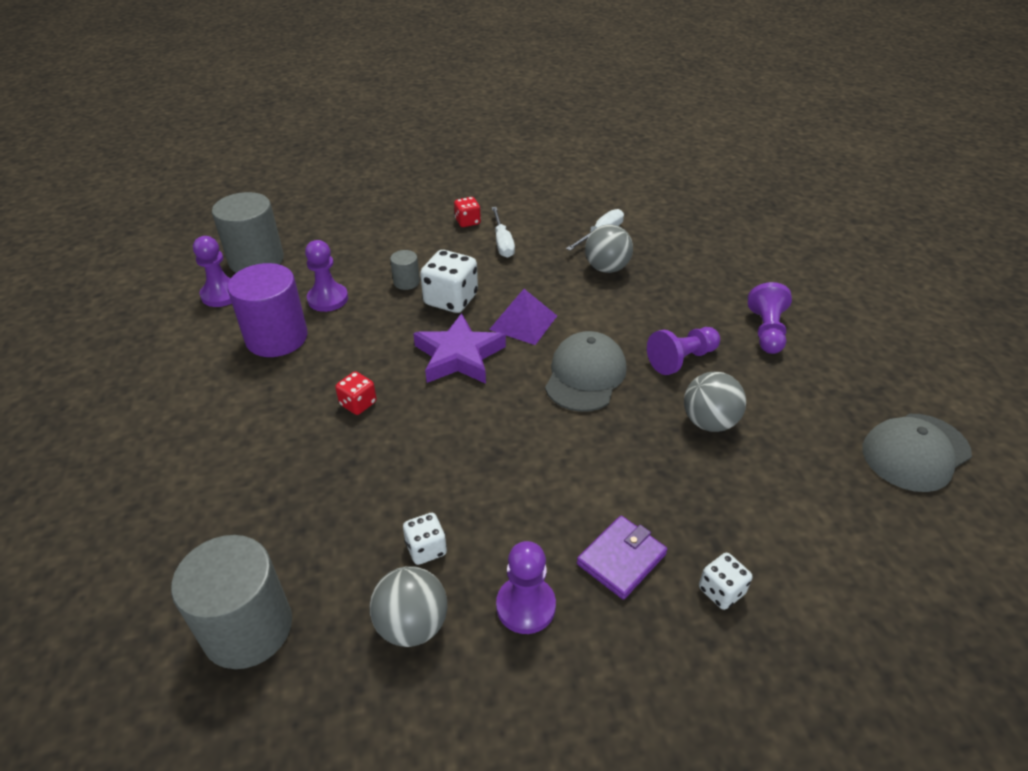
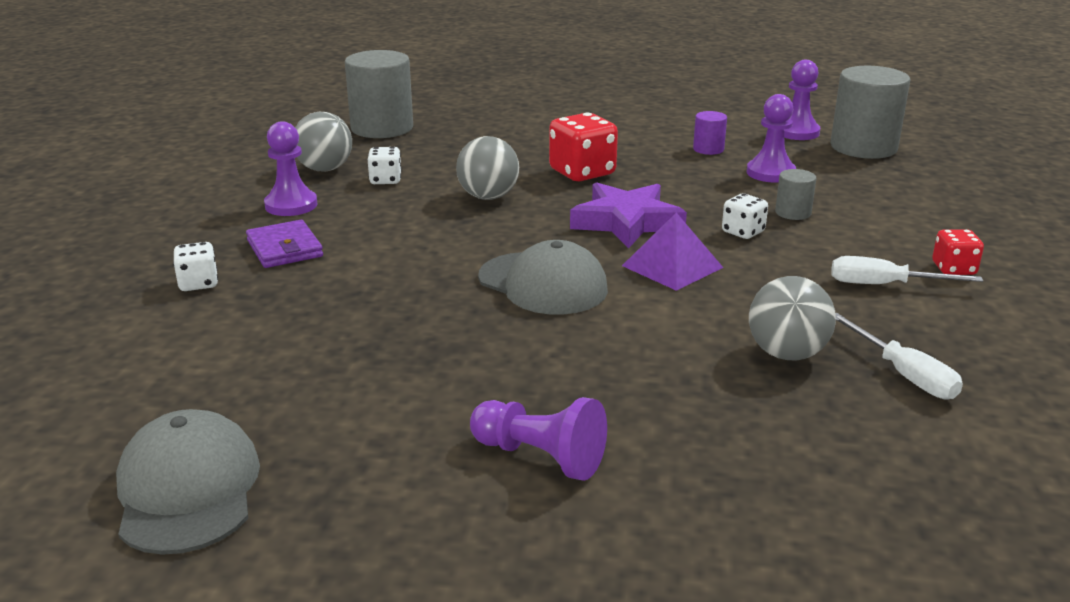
camera: 110 degrees right, 15 degrees down
(277, 338) = (708, 149): purple cylinder -> purple cylinder, size x0.47
(358, 404) = (582, 172): red dice -> red dice, size x1.76
(451, 300) = (743, 232): white dice -> white dice, size x0.57
(681, 359) = (525, 357): purple pawn -> none
(709, 422) = (398, 341): grey ball -> grey ball (488, 197)

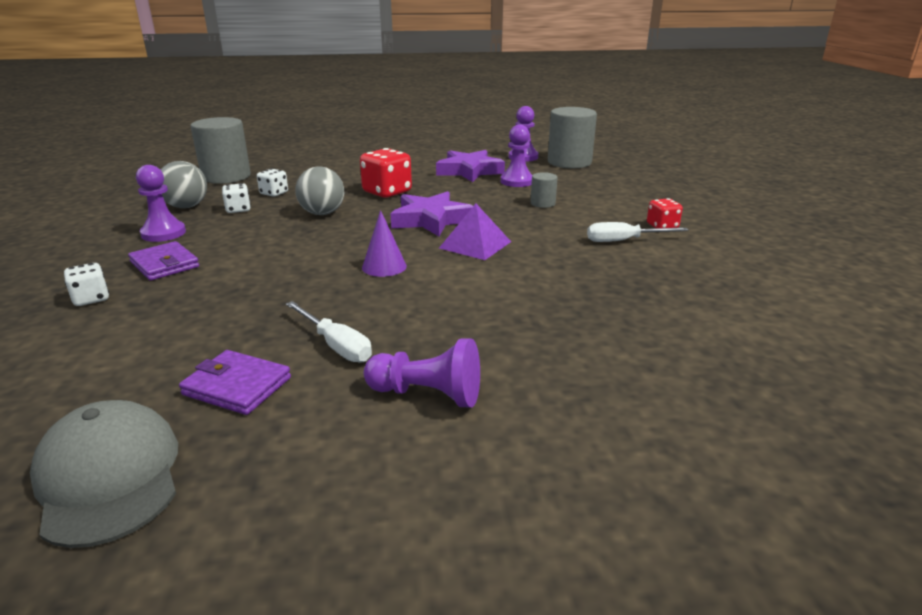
camera: 15 degrees left, 0 degrees up
(332, 413) = (237, 386): none -> purple wallet
(543, 284) = (384, 266): grey cap -> purple cone
(708, 149) = (469, 171): purple cylinder -> purple star
(743, 232) = (515, 218): white dice -> white dice (274, 193)
(786, 354) = (581, 292): grey ball -> none
(904, 374) = (666, 295): white screwdriver -> white screwdriver (336, 345)

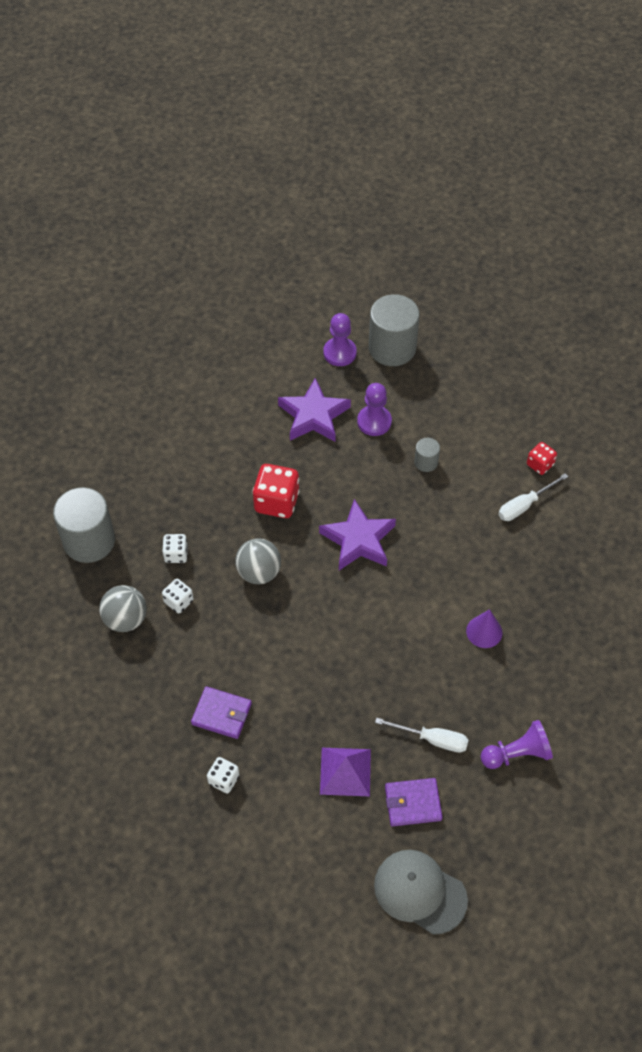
camera: 30 degrees left, 30 degrees up
(163, 233) = (163, 672): purple pawn -> none
(384, 266) = (383, 633): purple cone -> purple cone (484, 631)
(475, 244) = (423, 566): purple pyramid -> purple pyramid (345, 771)

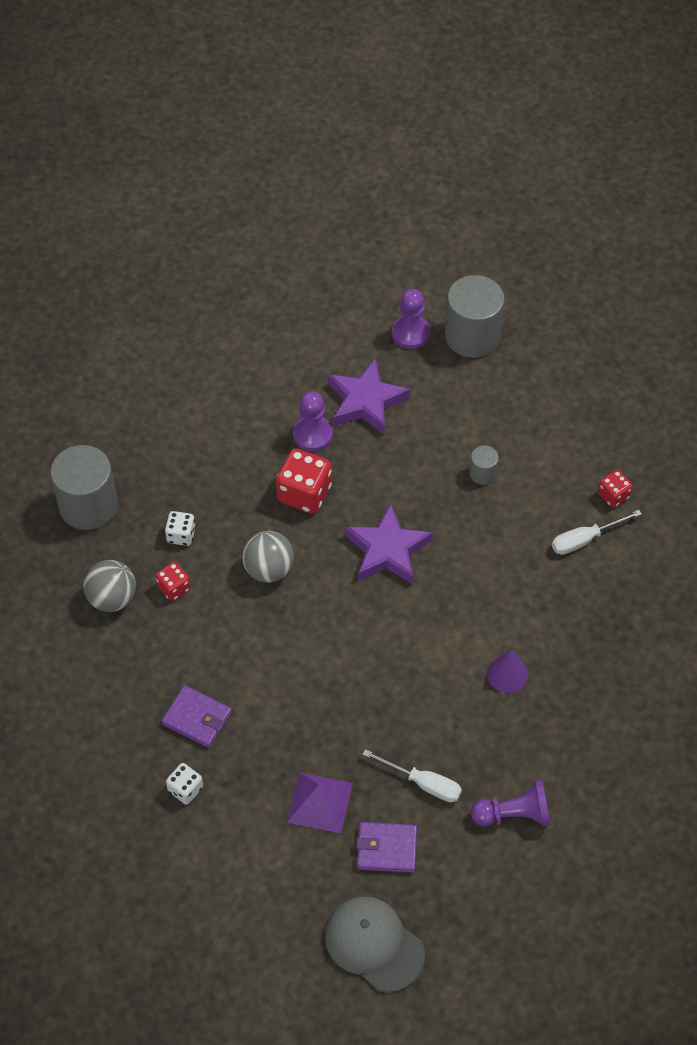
camera: 10 degrees right, 0 degrees up
(179, 601) = (174, 588): white dice -> red dice
(374, 422) = (433, 418): purple pawn -> purple pawn (312, 435)

